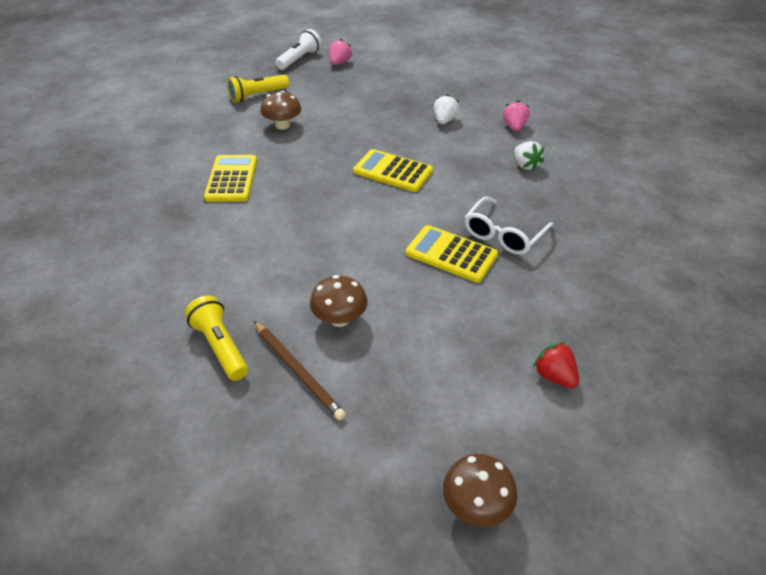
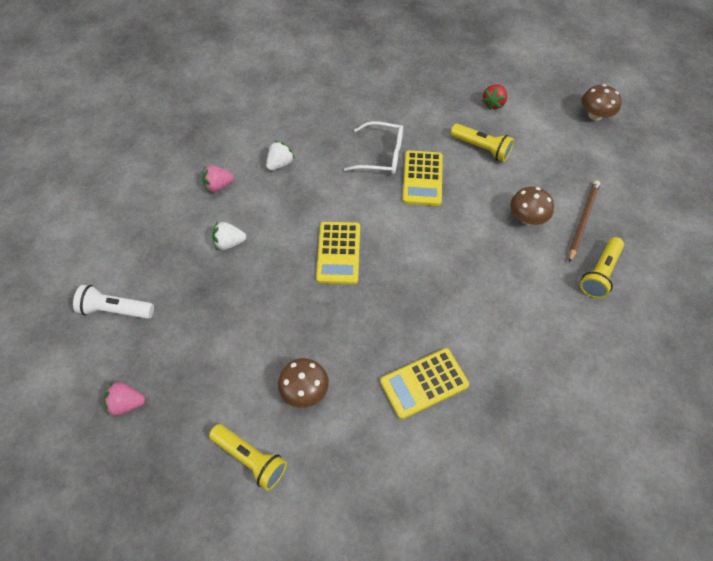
camera: 115 degrees left, 15 degrees up
(299, 59) = (130, 462): white flashlight -> white flashlight (116, 309)
(472, 324) = (481, 148): none -> yellow flashlight

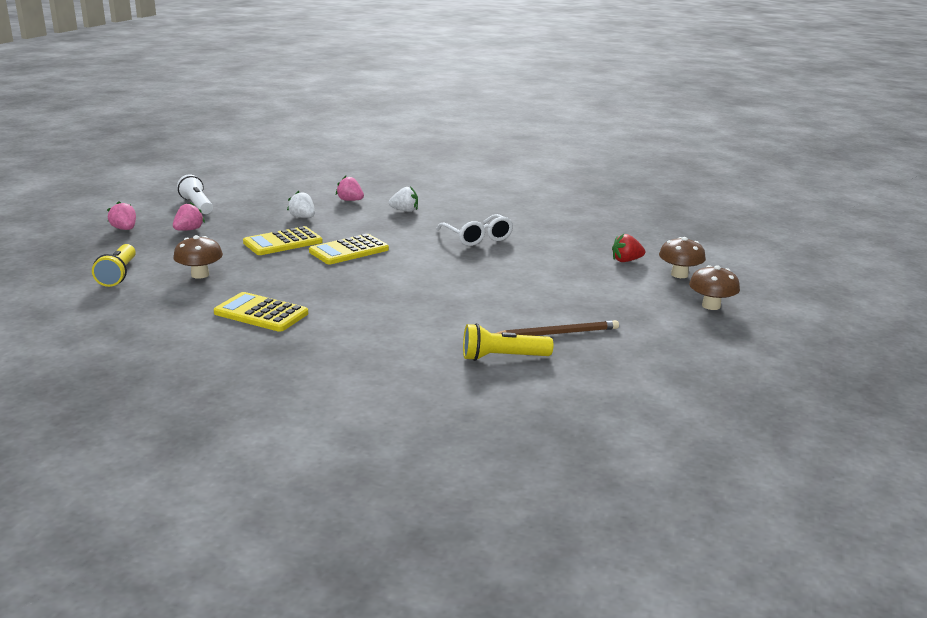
camera: 50 degrees right, 35 degrees down
(180, 348) = (189, 230): none -> pink strawberry
(422, 178) = (480, 257): yellow calculator -> yellow calculator (283, 242)
(481, 148) = (560, 270): yellow flashlight -> none
(527, 218) = (513, 308): brown mushroom -> brown mushroom (679, 275)

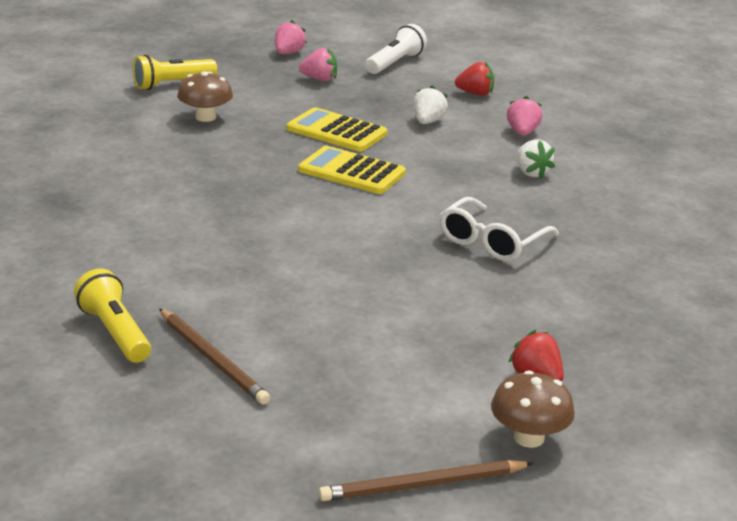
camera: 65 degrees right, 5 degrees up
(261, 313) = (134, 170): yellow calculator -> none
(279, 198) = (475, 93): none -> red strawberry
(711, 306) = (422, 485): brown mushroom -> brown pencil

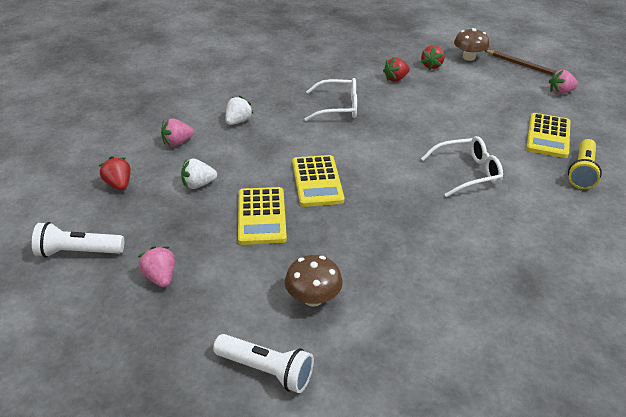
camera: 125 degrees left, 10 degrees up
(172, 84) = (266, 370): yellow flashlight -> white flashlight
(213, 359) = (548, 136): brown pencil -> yellow calculator
(237, 256) = (467, 173): none -> white glasses
(288, 53) = (104, 336): pink strawberry -> pink strawberry (560, 92)
(526, 321) = (396, 79): none -> red strawberry

